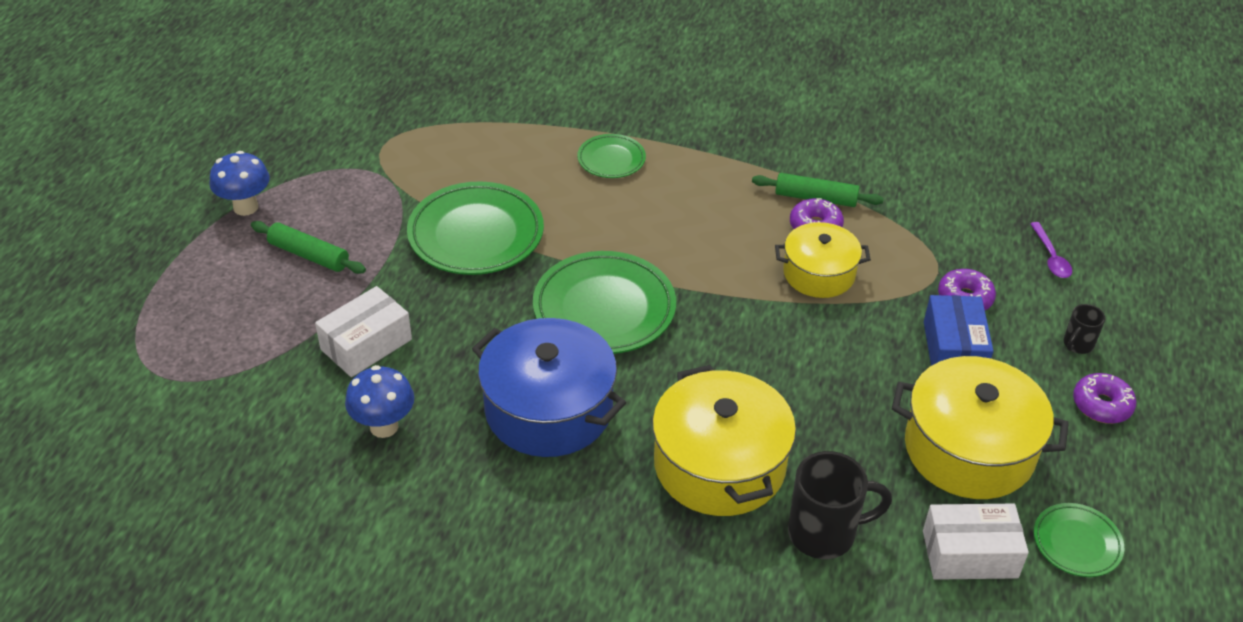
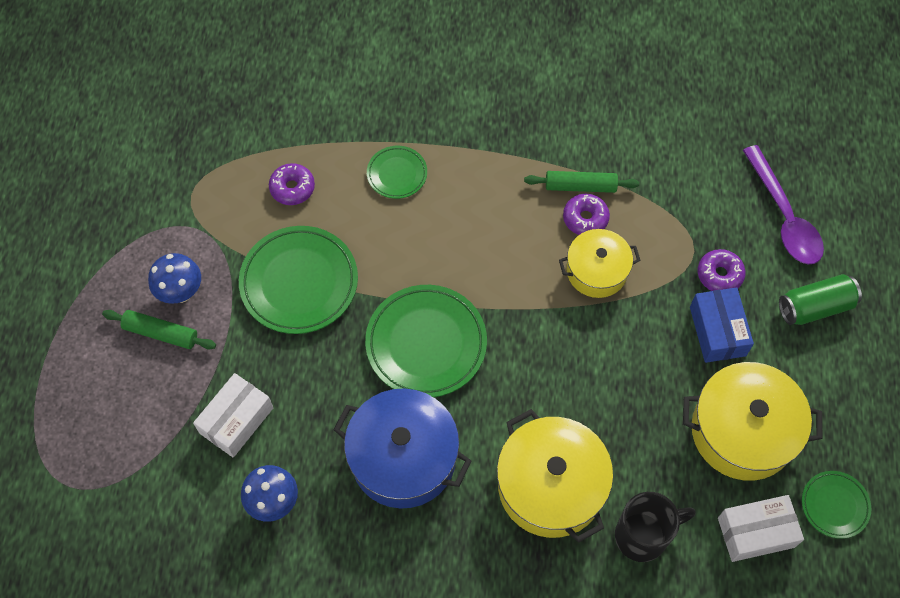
camera: 10 degrees left, 20 degrees up
(245, 207) = (89, 289): blue mushroom -> blue mushroom (181, 292)
(1050, 257) = (784, 216): purple spoon -> purple spoon, size x2.00
(1077, 344) = (815, 307): black mug -> green can
(1101, 405) = (840, 366): purple donut -> purple donut (292, 188)

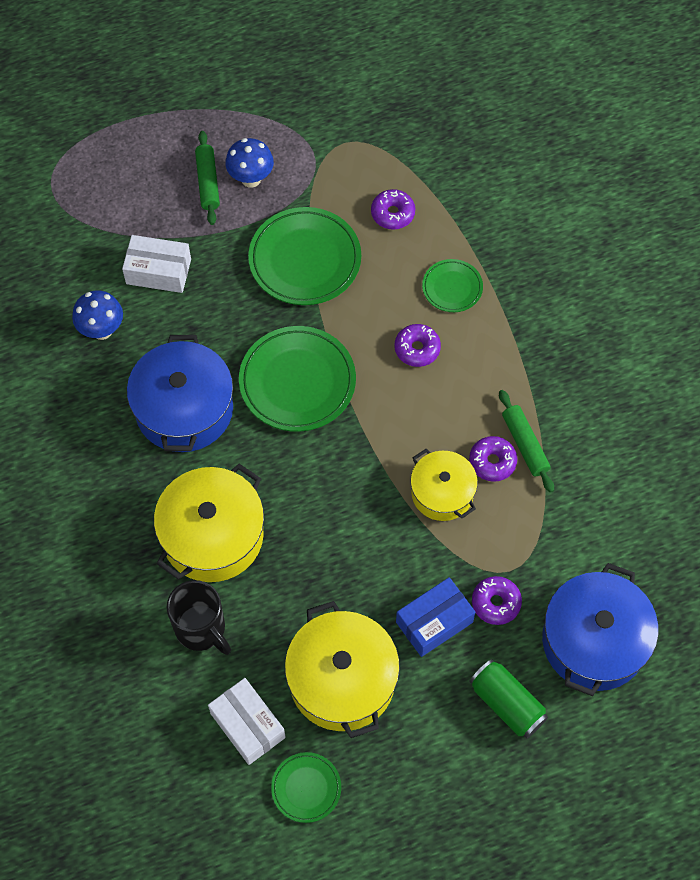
camera: 65 degrees right, 0 degrees up
(444, 229) = (417, 349): none -> purple donut
(784, 216) = (594, 641): purple spoon -> blue pot

